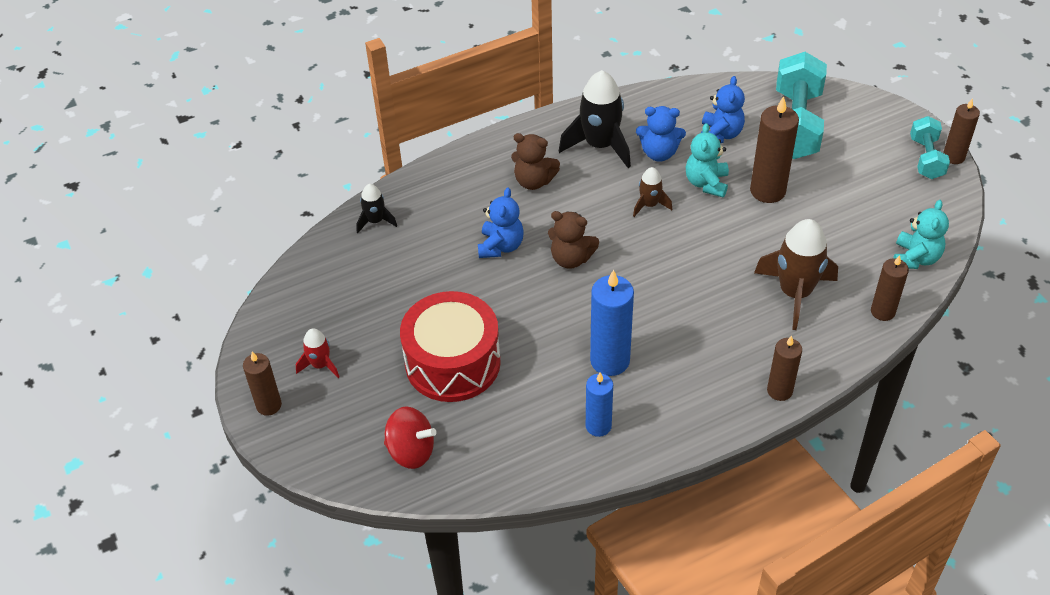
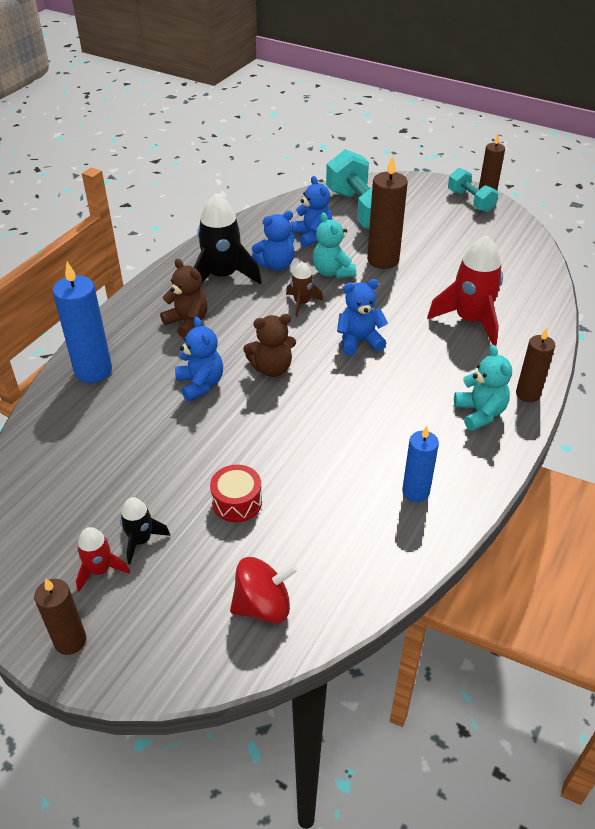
camera: 35 degrees left, 5 degrees down
(375, 221) = (59, 412): black rocket -> black rocket (141, 540)
(453, 362) = (237, 502): red drum -> red drum, size x0.47
(534, 181) = (187, 323): brown teddy bear -> brown teddy bear turned 120 degrees counterclockwise
(610, 360) = (376, 433): blue candle -> blue candle (93, 371)
(669, 267) = (359, 341): none -> blue teddy bear
(795, 293) = (470, 320): brown rocket -> red rocket
(882, 311) = (542, 307): brown candle -> none
(915, 258) = (527, 264): turquoise teddy bear -> turquoise teddy bear (480, 413)

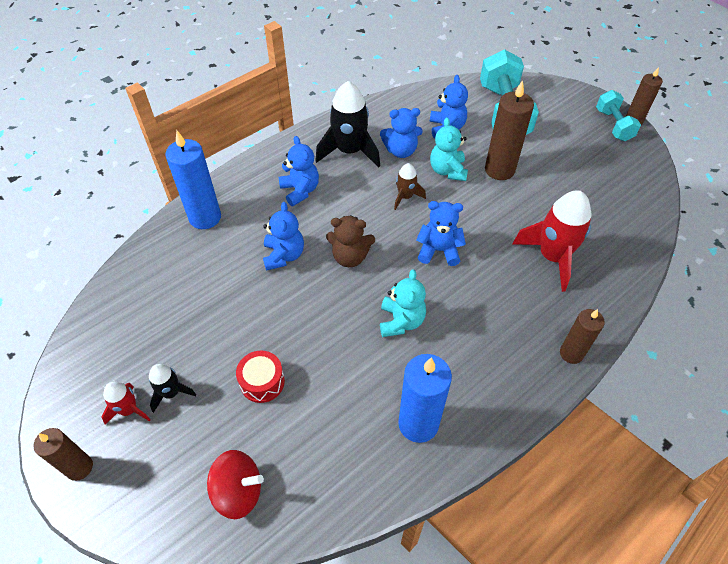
camera: 20 degrees right, 10 degrees up
(187, 323) = (300, 191): brown teddy bear -> blue teddy bear
(415, 492) = (418, 423): blue candle -> blue candle, size x1.58
(480, 413) = (515, 360): turquoise teddy bear -> turquoise teddy bear (401, 321)

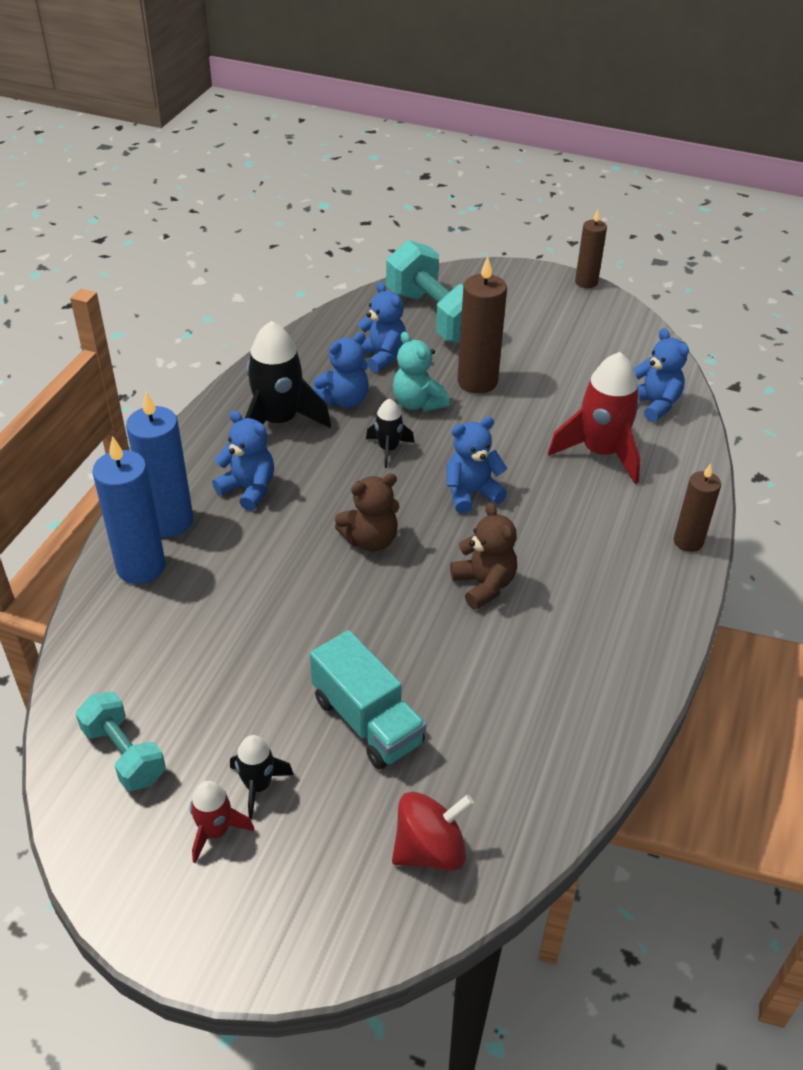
camera: 30 degrees left, 10 degrees down
(79, 467) = (200, 927): brown candle -> none
(262, 382) = (367, 721): red drum -> turquoise truck
(284, 255) = (285, 570): blue teddy bear -> blue teddy bear (654, 404)
(401, 321) = (484, 585): turquoise teddy bear -> brown teddy bear
(405, 197) = (388, 449): brown rocket -> black rocket
(418, 423) = (581, 681): blue candle -> blue candle (170, 521)
(613, 125) = (568, 293): turquoise dumbbell -> turquoise dumbbell (124, 754)

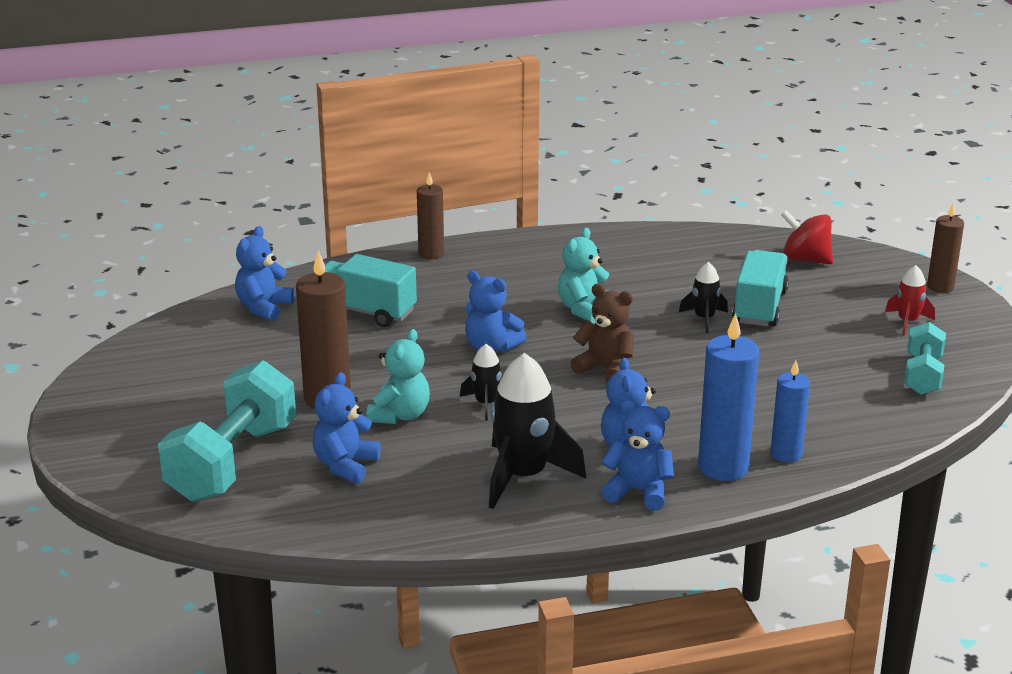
camera: 125 degrees left, 15 degrees down
(141, 567) = (786, 454): blue candle -> blue candle, size x0.63
(258, 786) = (860, 322): black rocket -> black rocket (704, 318)
(344, 400) = (444, 456): blue teddy bear -> blue teddy bear (638, 491)
(484, 585) = (584, 309): brown teddy bear -> turquoise teddy bear
(586, 282) = (63, 399): brown candle -> brown candle (940, 287)
(600, 452) = (365, 311): red rocket -> turquoise truck

